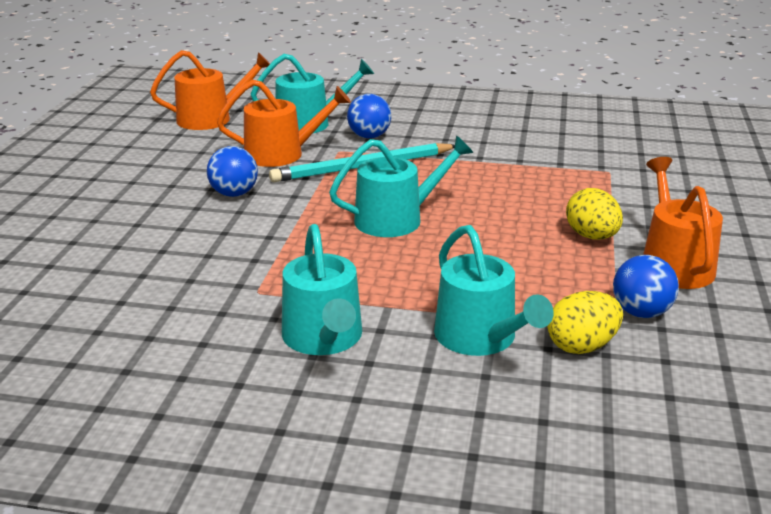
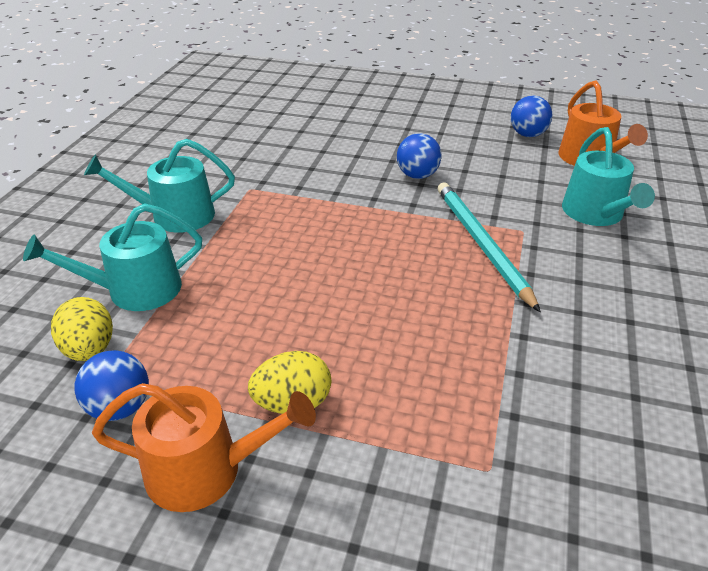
camera: 95 degrees right, 10 degrees up
(281, 154) = (508, 197): orange watering can -> none
(369, 136) = (569, 252): blue ball -> blue ball (527, 135)
(396, 219) = (358, 259): turquoise watering can -> none

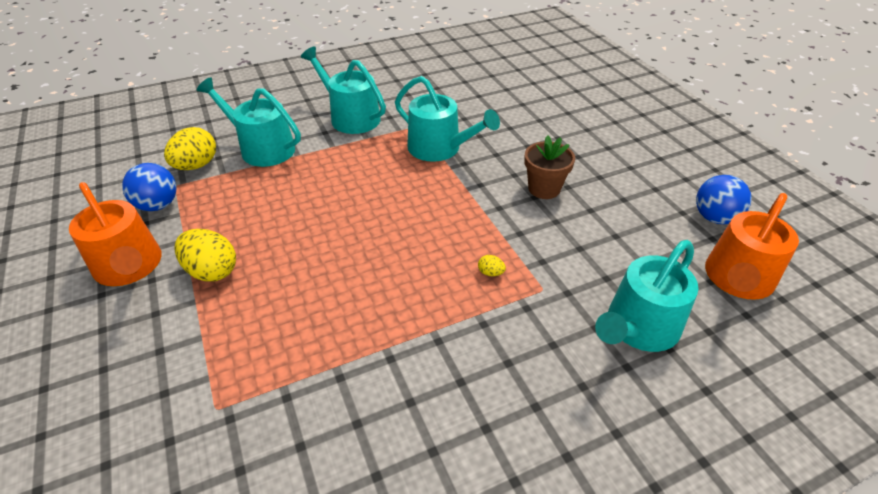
camera: 50 degrees right, 5 degrees up
(299, 194) = (439, 148): none -> turquoise watering can
(417, 175) = (544, 189): blue ball -> brown flower pot
(481, 244) = (490, 273): turquoise pencil -> yellow egg

